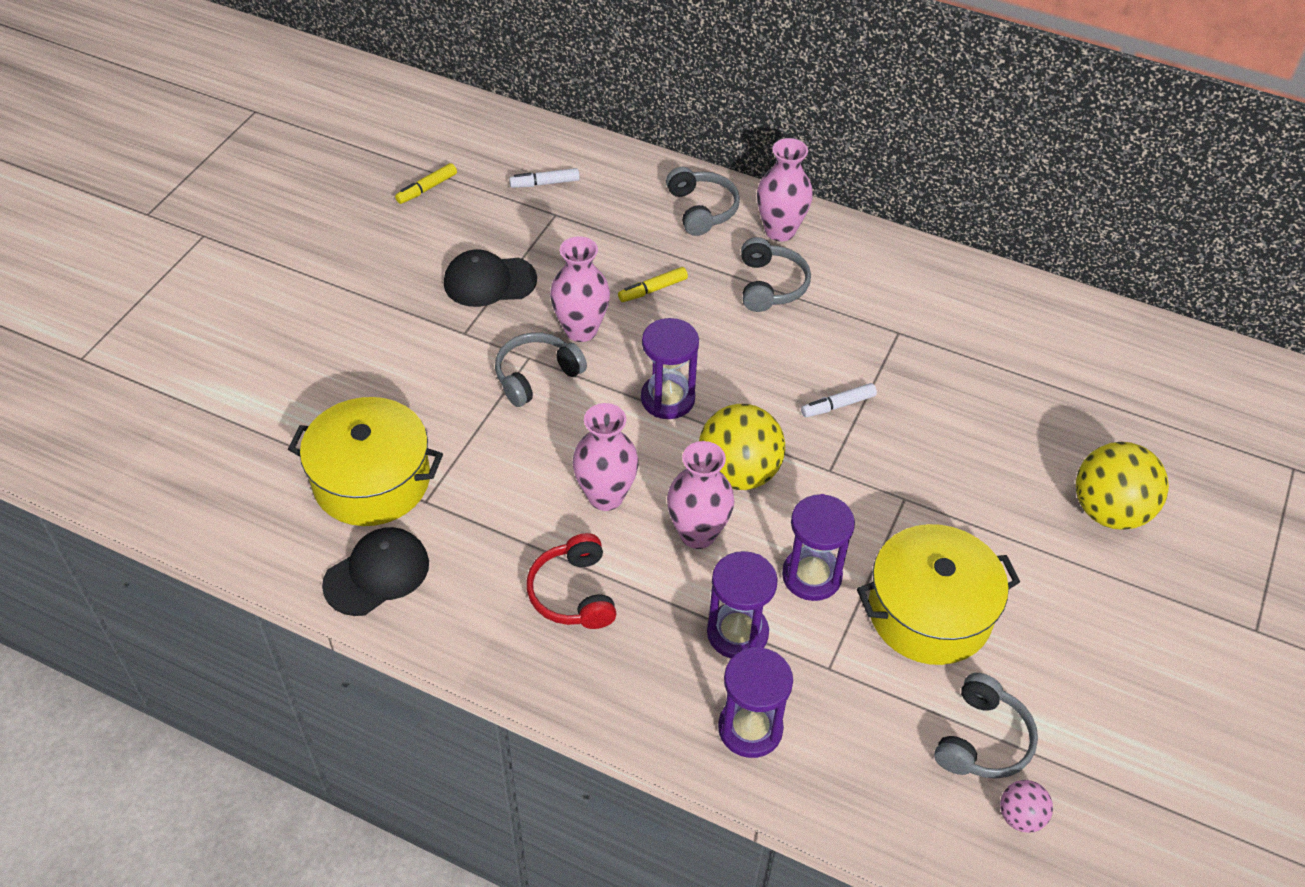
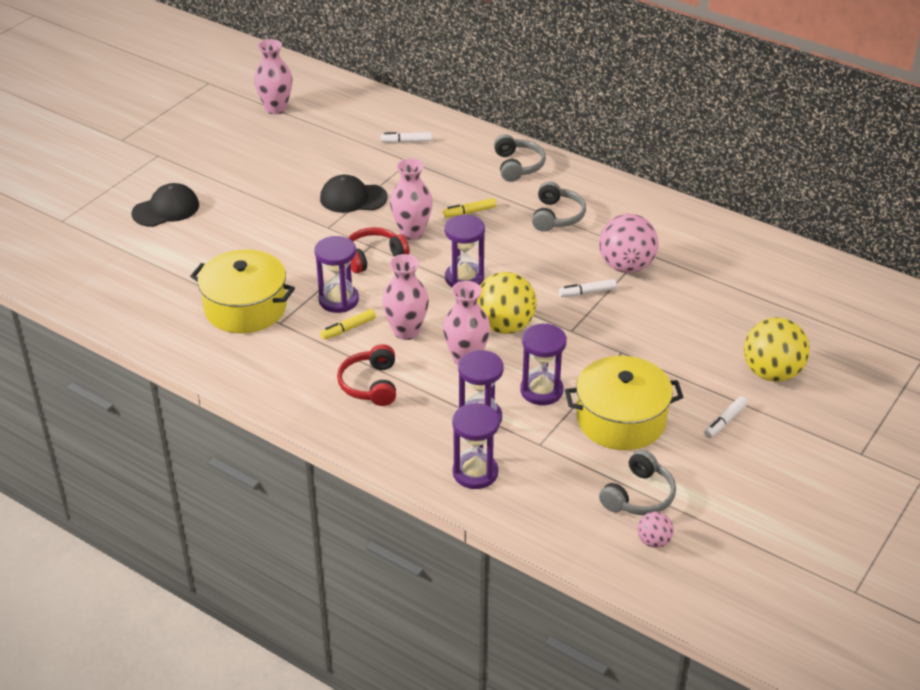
camera: 10 degrees right, 10 degrees down
(377, 574) = (238, 361): black cap -> black cap (166, 209)
(427, 189) = (320, 139): yellow marker -> yellow marker (348, 328)
(501, 453) = (338, 300): none -> purple hourglass
(536, 376) = (373, 257): grey headphones -> red headphones
(780, 231) = (572, 183): pink vase -> pink vase (276, 108)
(879, 357) = (626, 266): none -> pink ball
(1067, 598) = (725, 421): none -> white marker

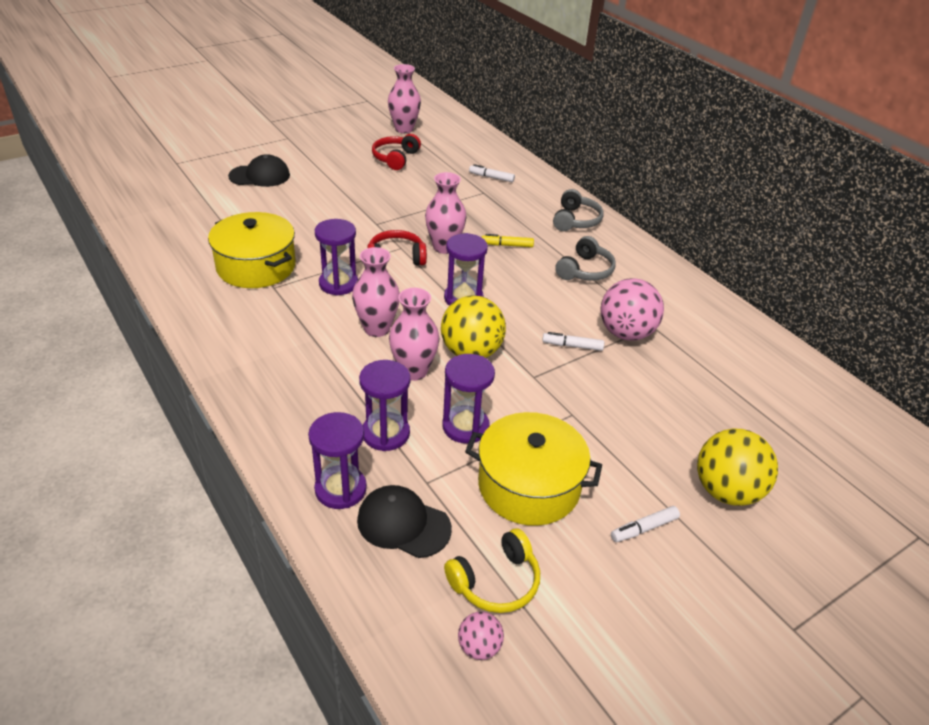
camera: 20 degrees right, 0 degrees up
(348, 328) = (327, 310): yellow marker -> none
(353, 198) = (414, 207): black cap -> black cap (403, 524)
(370, 384) = (308, 366): red headphones -> red headphones (395, 158)
(639, 496) = (496, 582): grey headphones -> yellow headphones

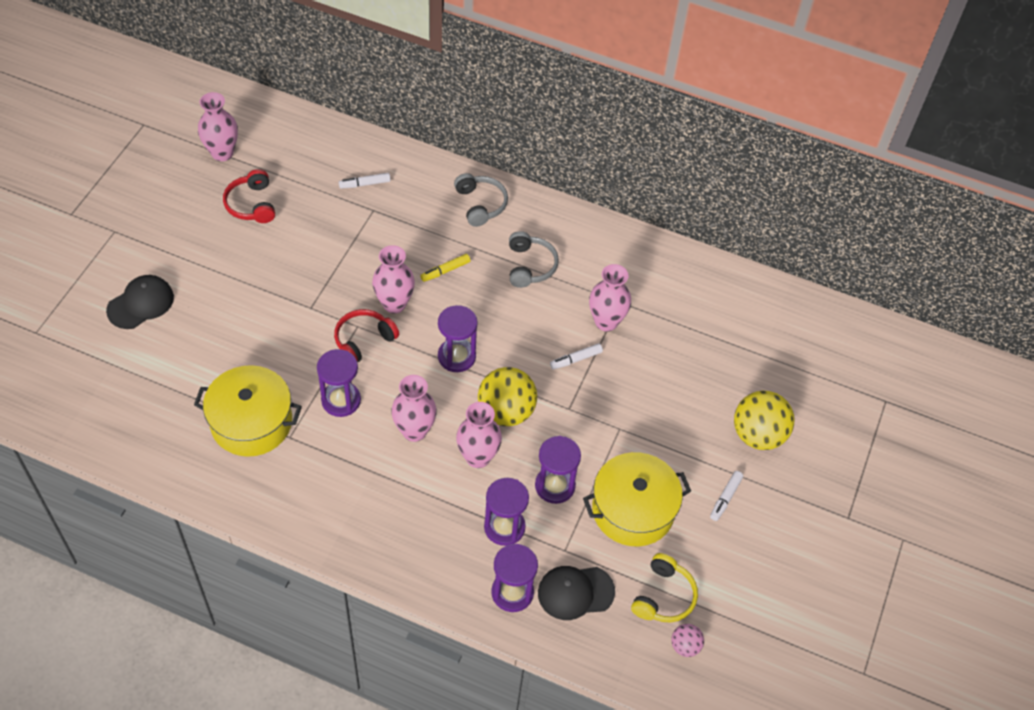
camera: 35 degrees left, 15 degrees up
(626, 333) = (606, 322): pink ball -> pink vase

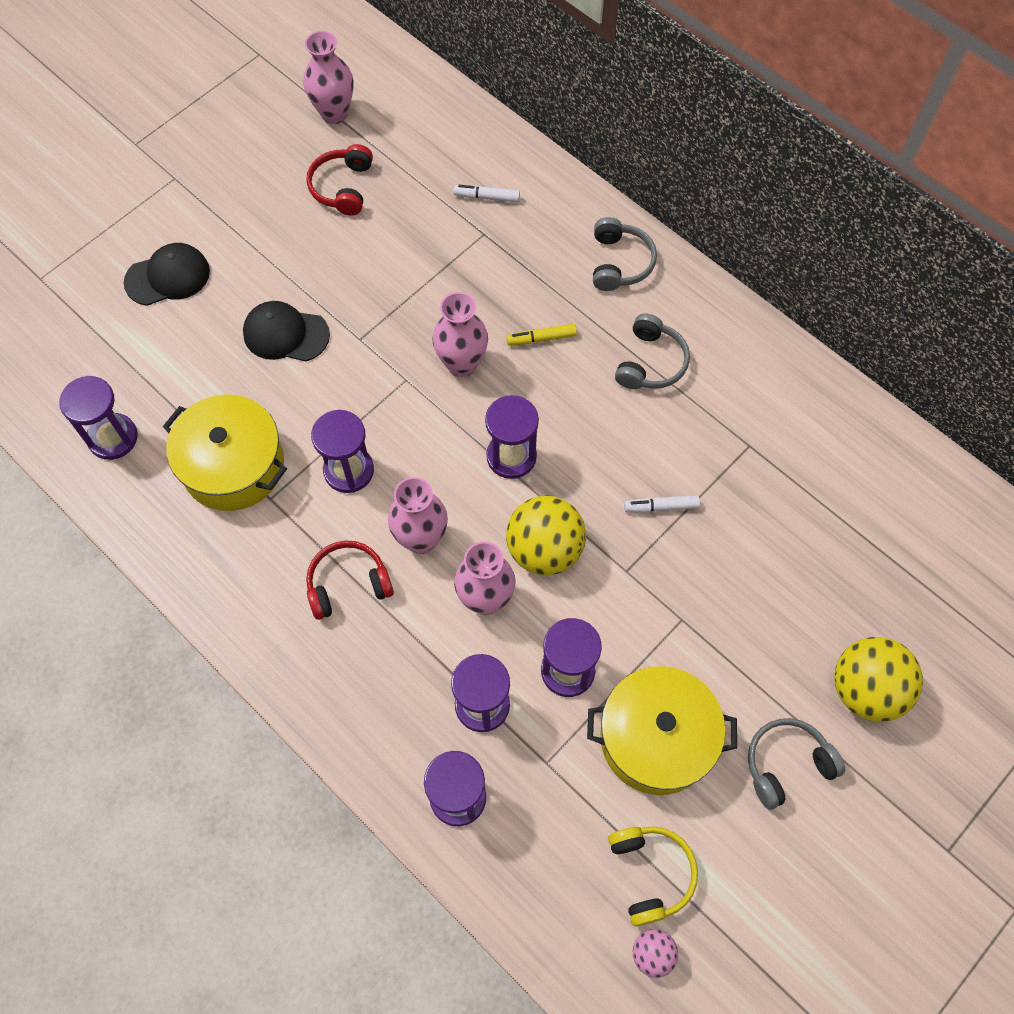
camera: 25 degrees right, 10 degrees up
(147, 430) = (113, 438): none -> purple hourglass
(363, 340) = (406, 400): red headphones -> red headphones (348, 584)
(575, 592) = (538, 826): black cap -> black cap (285, 334)
(606, 322) = (720, 467): pink vase -> none
(663, 596) = (650, 873): yellow headphones -> yellow headphones turned 60 degrees counterclockwise
(725, 498) = (786, 764): white marker -> grey headphones

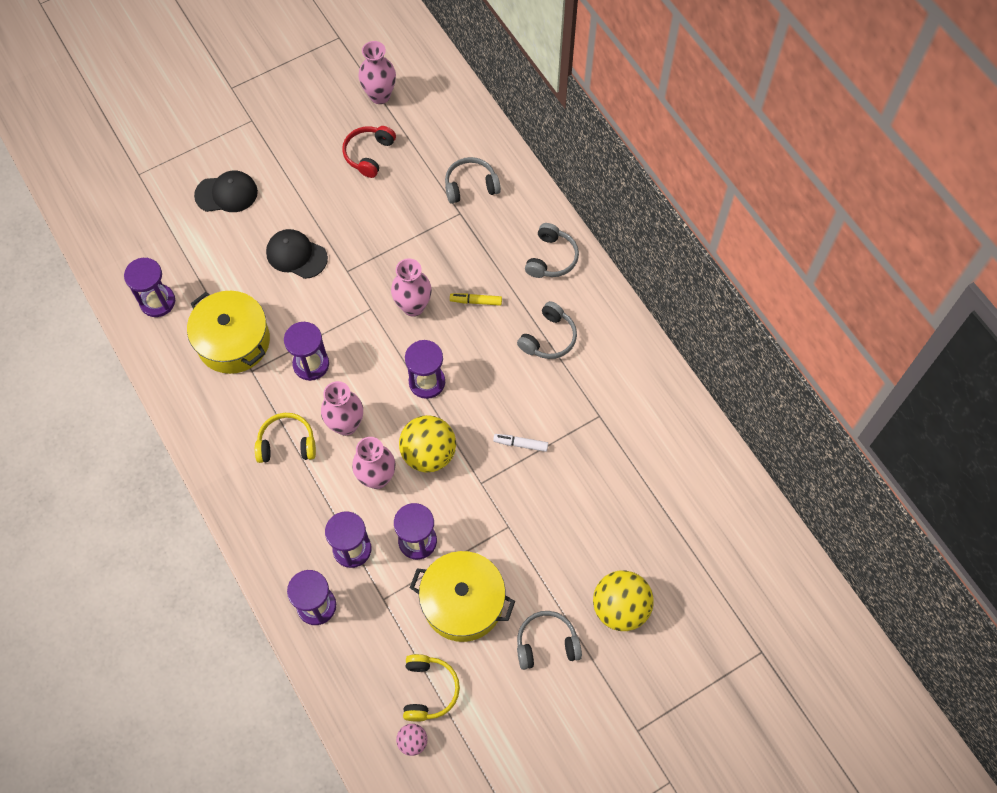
camera: 15 degrees right, 0 degrees up
(348, 584) = (287, 443): red headphones -> yellow headphones
(487, 197) = (470, 186): white marker -> grey headphones

